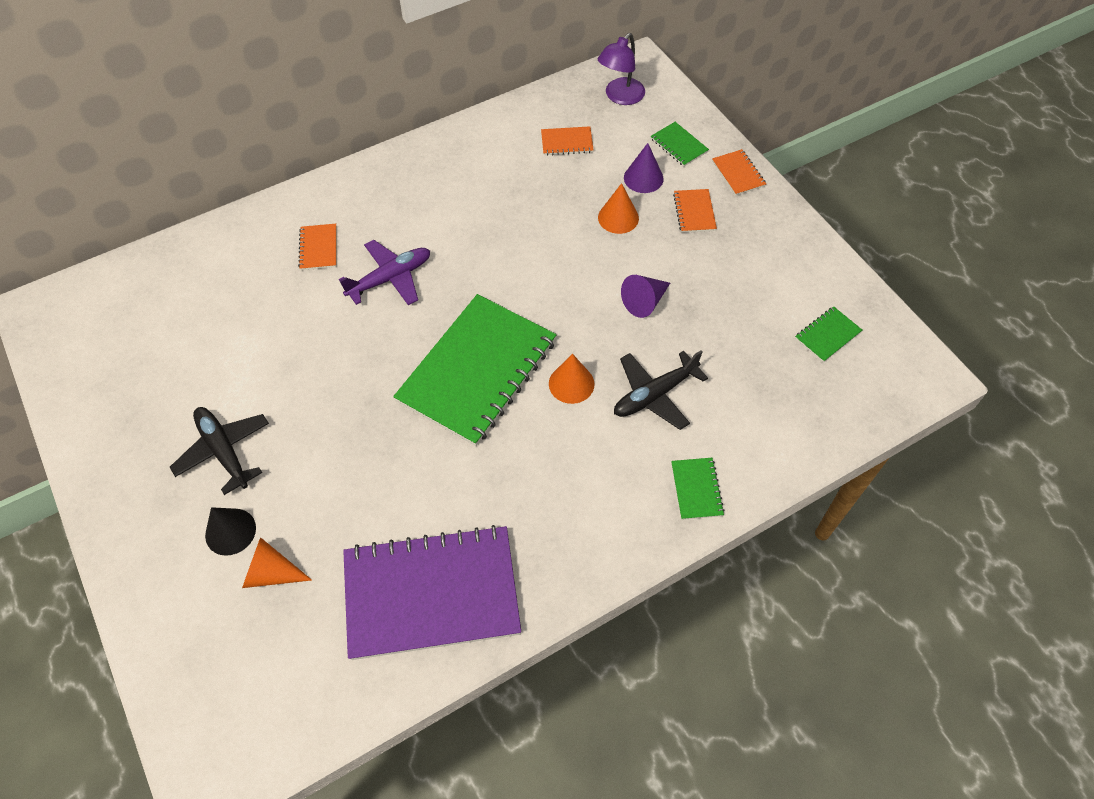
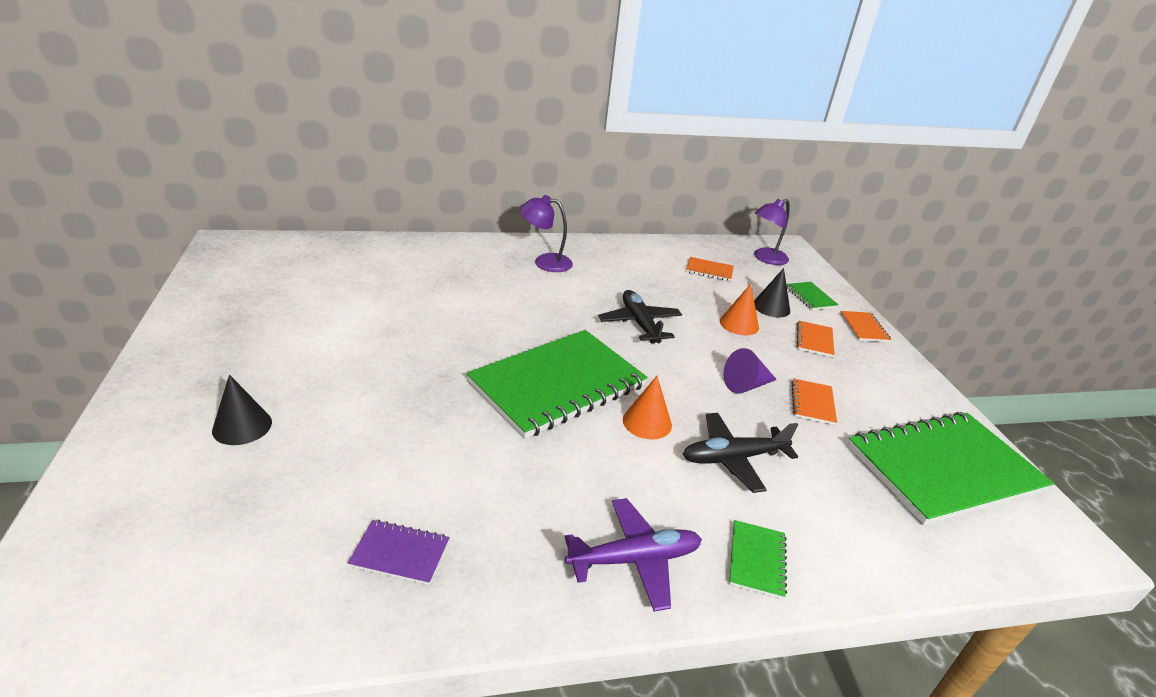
camera: 15 degrees right, 25 degrees down
(223, 451) = (287, 367): black plane -> black plane (639, 323)
(271, 573) = (251, 473): orange cone -> none
(318, 248) = (467, 271): orange notebook -> orange notebook (812, 403)
(390, 278) = (515, 304): purple plane -> purple plane (635, 559)
(392, 198) = (545, 262): none -> purple lamp
(431, 594) = (400, 553): purple notebook -> purple notebook, size x0.40
(643, 178) = (771, 307): purple cone -> black cone
(827, 335) = (944, 469): green notebook -> green notebook, size x2.49

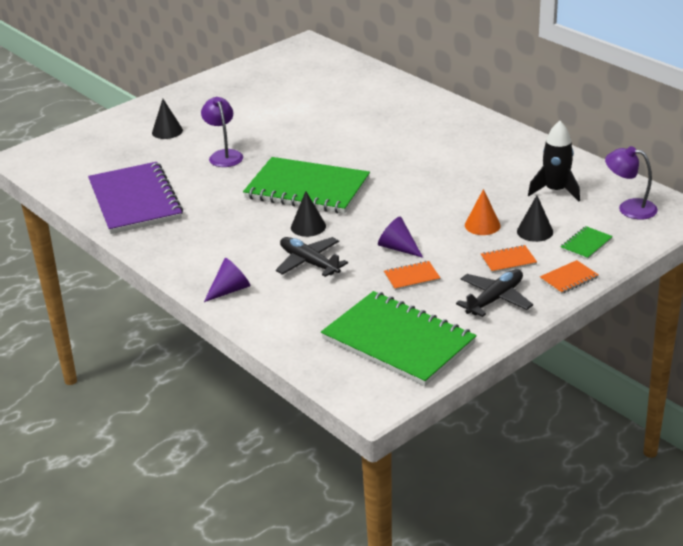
camera: 65 degrees right, 0 degrees up
(400, 553) = (135, 201): purple notebook -> purple notebook, size x2.49
(545, 262) = (452, 130): purple lamp -> purple lamp (224, 155)
(635, 559) = (193, 256): purple plane -> none
(639, 323) = (420, 190): black plane -> black plane (495, 299)
(647, 422) = (308, 227): orange cone -> black cone
(709, 270) = (555, 191): orange notebook -> black rocket
(756, 560) = (230, 290): green notebook -> purple cone

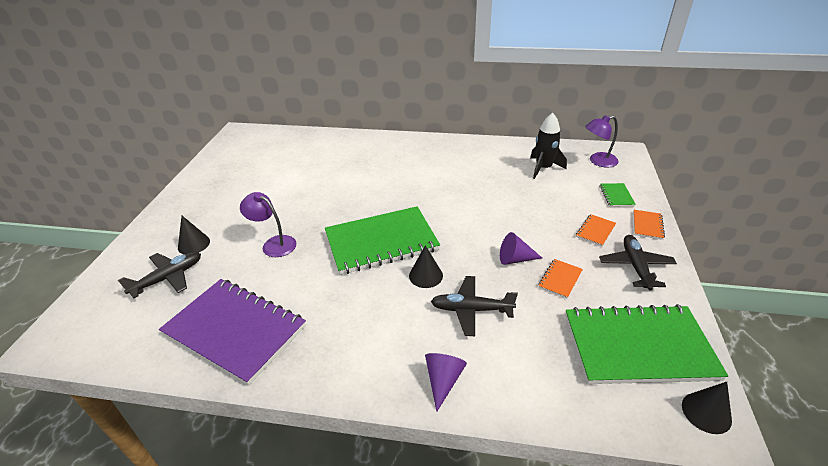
camera: 40 degrees left, 5 degrees up
(127, 148) = (168, 278): none -> black plane
(482, 225) = (540, 212): orange cone -> none
(535, 231) = (576, 201): black cone -> black cone (706, 412)

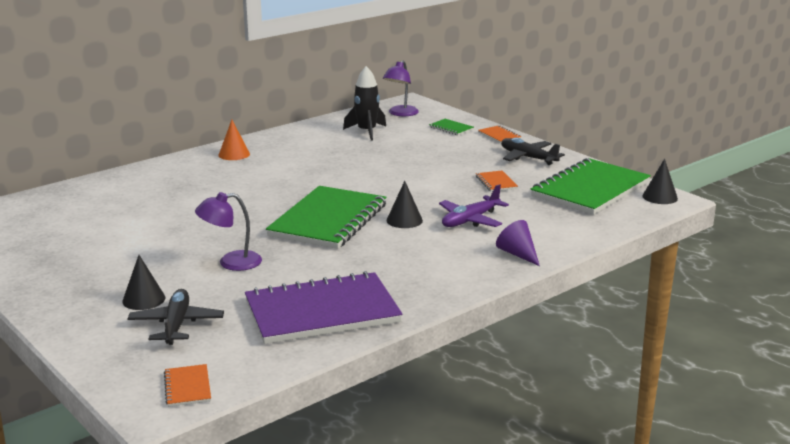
camera: 50 degrees left, 15 degrees down
(428, 148) = (234, 154): none -> orange cone
(471, 310) = (470, 220): black plane -> purple plane
(515, 259) = (448, 186): purple cone -> none
(595, 231) = (472, 151): orange notebook -> orange notebook (187, 387)

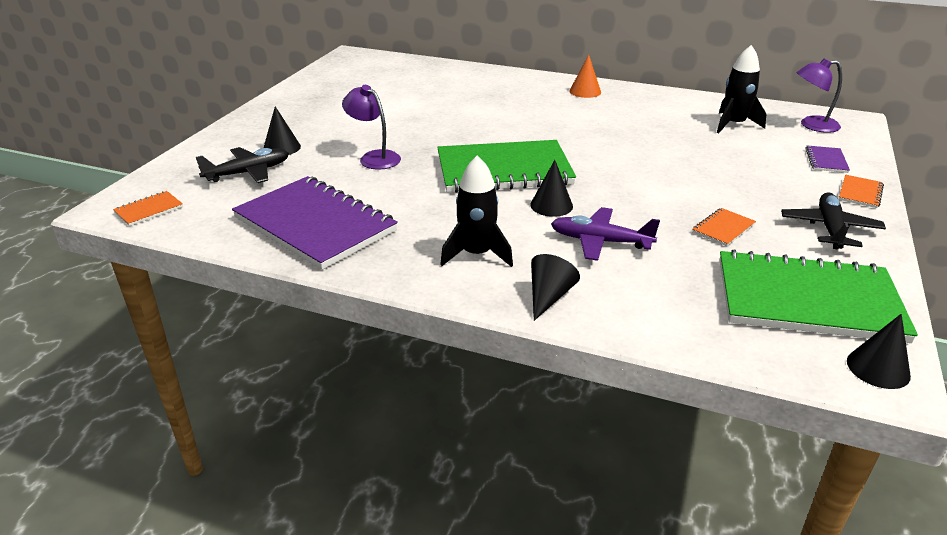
camera: 60 degrees right, 10 degrees up
(441, 262) = (477, 254): none -> black rocket
(451, 128) = (826, 161): green notebook -> purple notebook
(517, 254) = (549, 296): purple cone -> black cone

